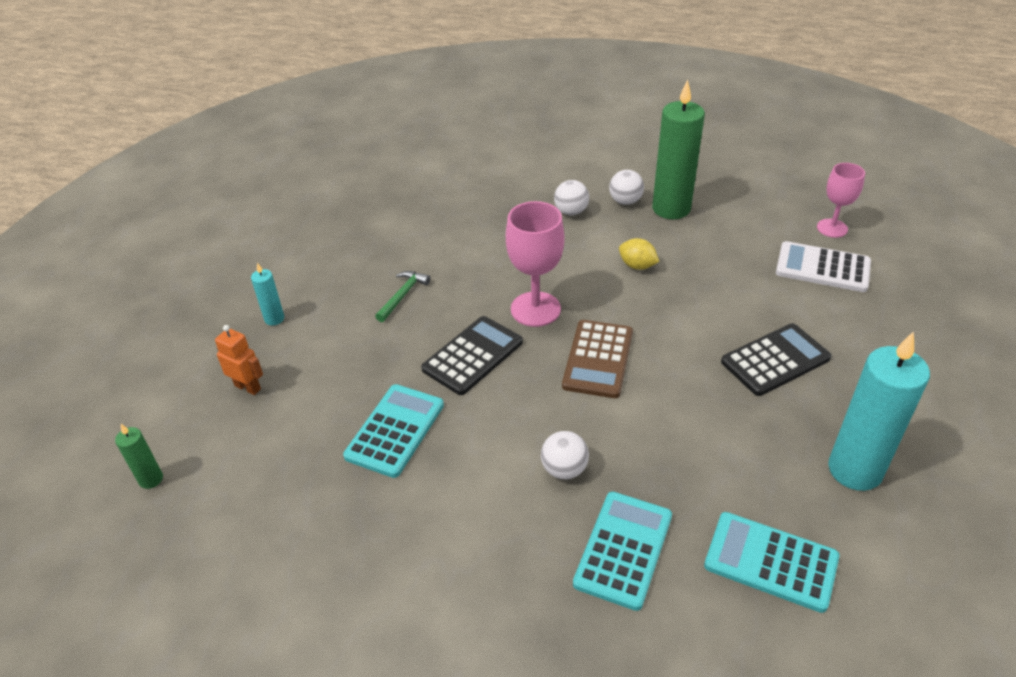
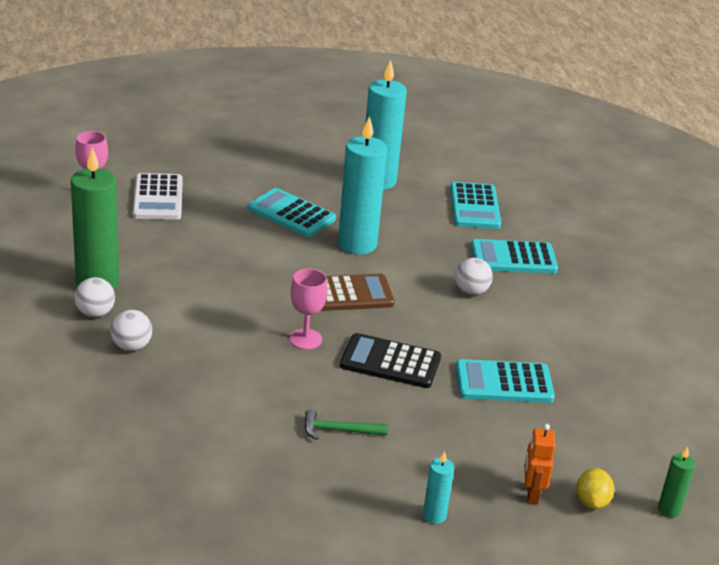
camera: 120 degrees left, 10 degrees down
(535, 309) = (305, 339): pink goblet -> pink goblet, size x0.65
(637, 266) = (206, 291): yellow lemon -> yellow lemon (592, 502)
(695, 398) = (357, 244): none -> turquoise candle
(775, 360) = (291, 214): black calculator -> turquoise calculator

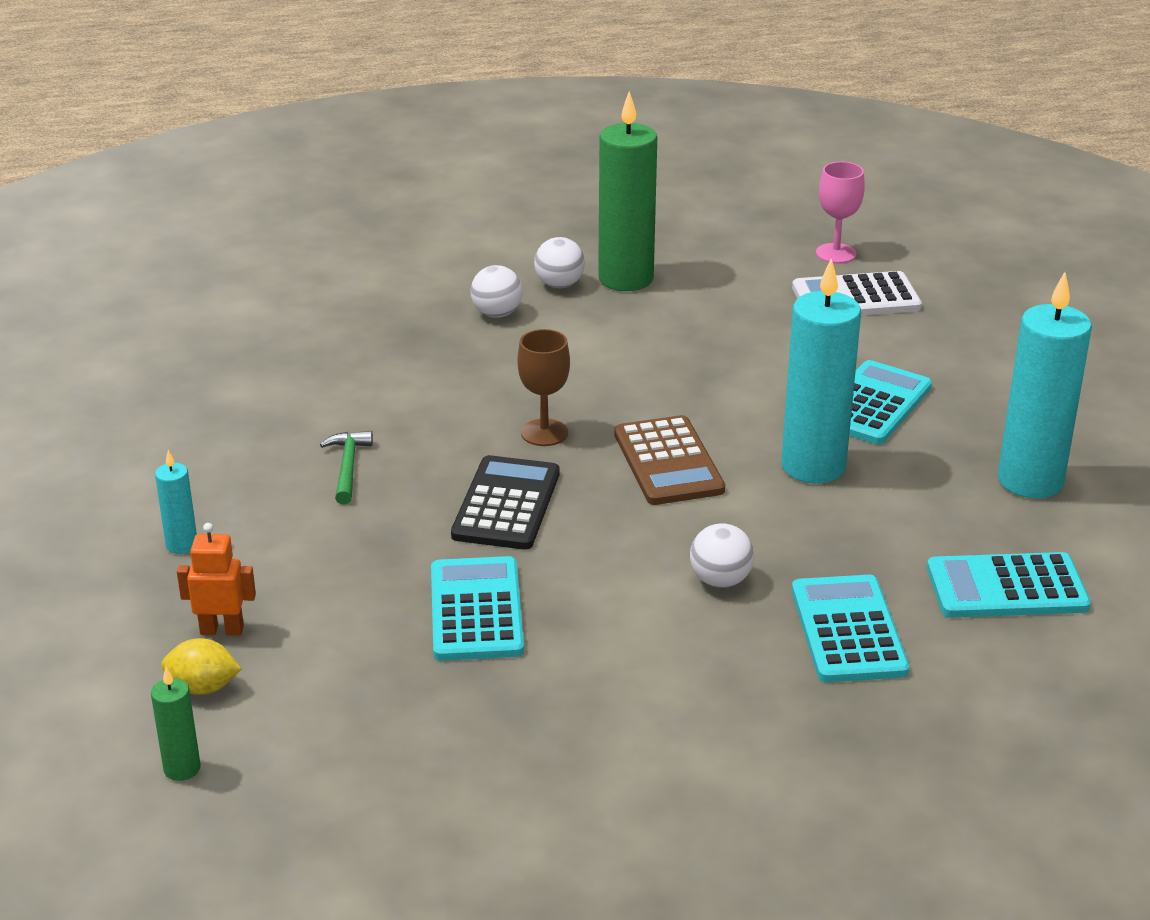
camera: 90 degrees right, 0 degrees up
(305, 339) = (544, 433): pink goblet -> brown goblet

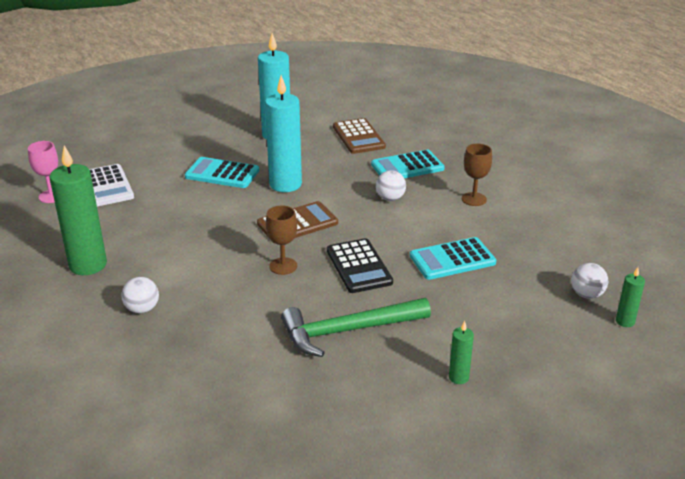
camera: 105 degrees left, 0 degrees up
(182, 545) = (458, 377): turquoise candle -> green candle
(203, 687) = (567, 331): yellow lemon -> none
(222, 630) = (521, 338): orange robot -> none
(348, 467) = (347, 331): green hammer -> green hammer, size x2.05
(506, 504) = (359, 266): black calculator -> black calculator turned 105 degrees counterclockwise
(559, 284) = (98, 290): white ball -> white ball (586, 294)
(679, 693) = (474, 199): none -> brown goblet
(1007, 588) = (358, 137): turquoise calculator -> brown calculator

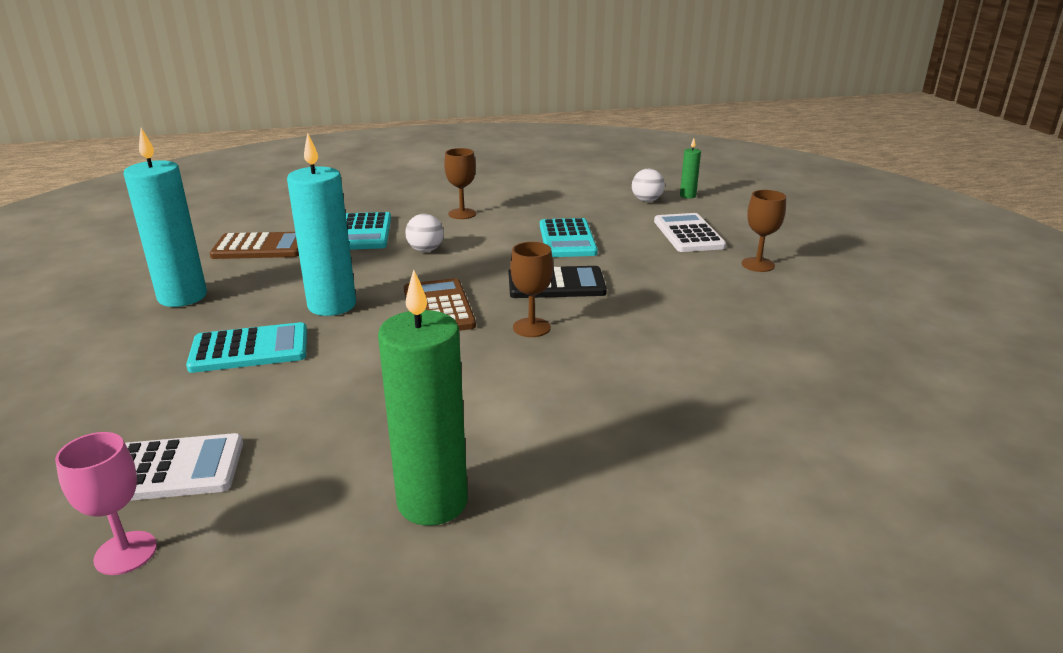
camera: 75 degrees left, 5 degrees down
(142, 309) = (588, 446): white ball -> none
(222, 174) = (250, 349): turquoise calculator -> turquoise calculator turned 135 degrees counterclockwise
(347, 331) = (676, 305): green hammer -> none
(458, 377) = (758, 265): green candle -> brown goblet
(510, 328) = (688, 234): none -> white calculator

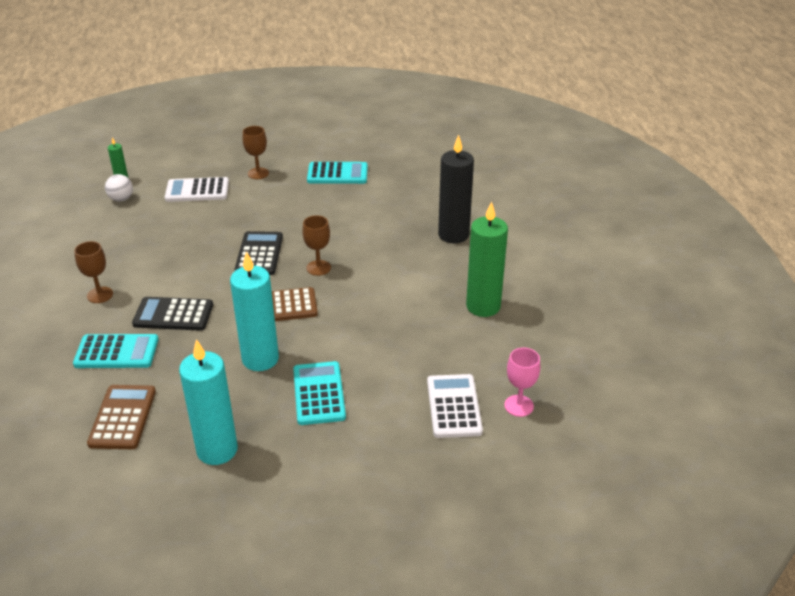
camera: 85 degrees left, 10 degrees up
(425, 250) = (173, 315): white ball -> black calculator
(567, 239) = (183, 243): turquoise calculator -> turquoise calculator (337, 174)
(669, 457) = (453, 235): none -> black candle

